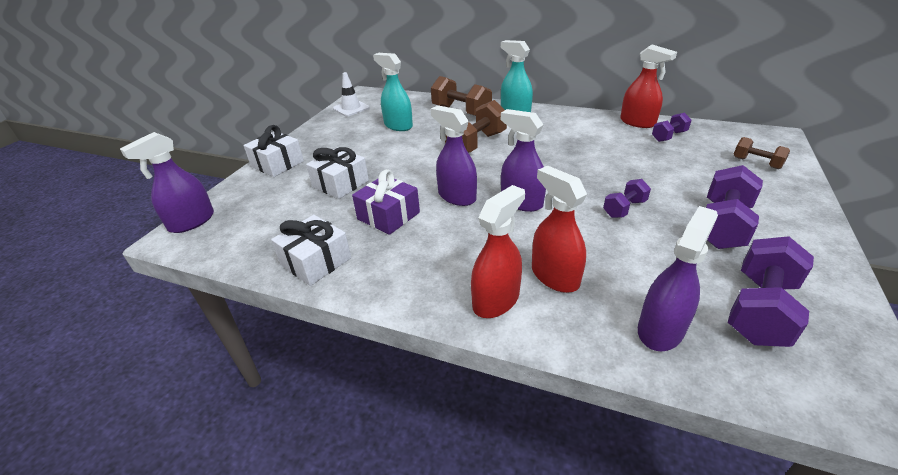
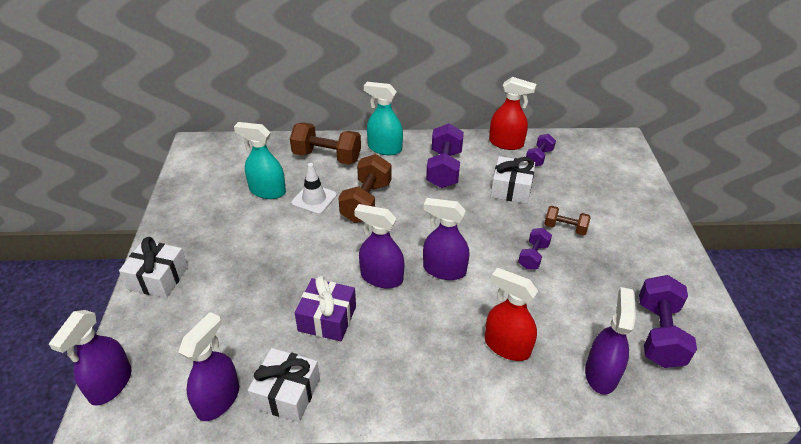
camera: 25 degrees left, 5 degrees up
(258, 251) = (218, 399): none -> purple spray bottle
(340, 184) = (251, 289): white gift -> white gift (511, 189)
(351, 108) = (194, 173): white traffic cone -> white traffic cone (314, 199)
(496, 300) = (471, 385): red spray bottle -> none
(722, 225) = (612, 256): purple dumbbell -> purple dumbbell (444, 169)
(756, 163) = (617, 178): brown dumbbell -> brown dumbbell (565, 228)

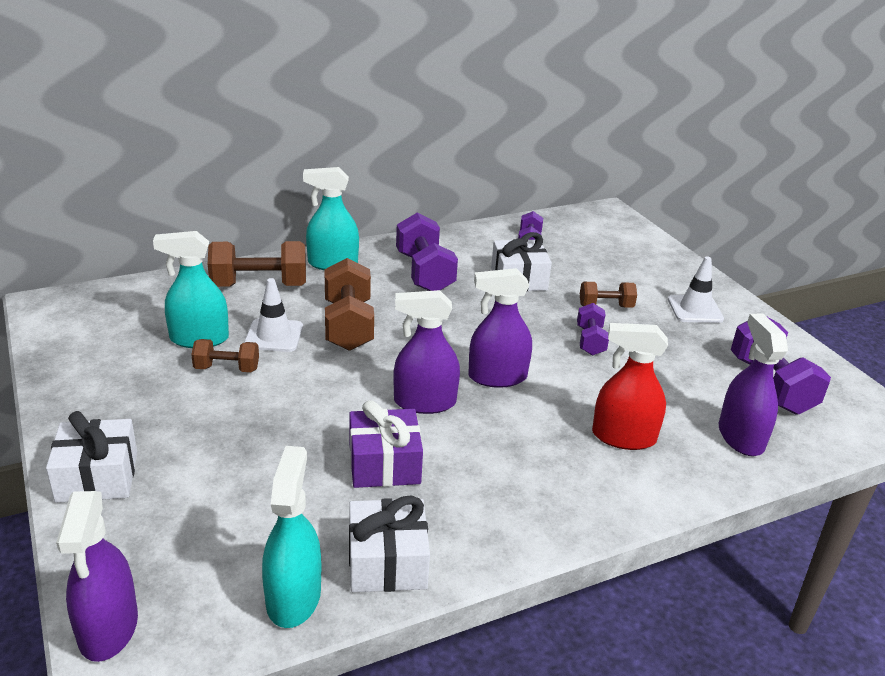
camera: 25 degrees left, 10 degrees down
(218, 399) = (293, 597): purple spray bottle -> turquoise spray bottle
(271, 218) = (227, 369): none -> brown dumbbell
(506, 143) = (481, 234): red spray bottle -> none
(638, 248) = (695, 309): none -> white traffic cone

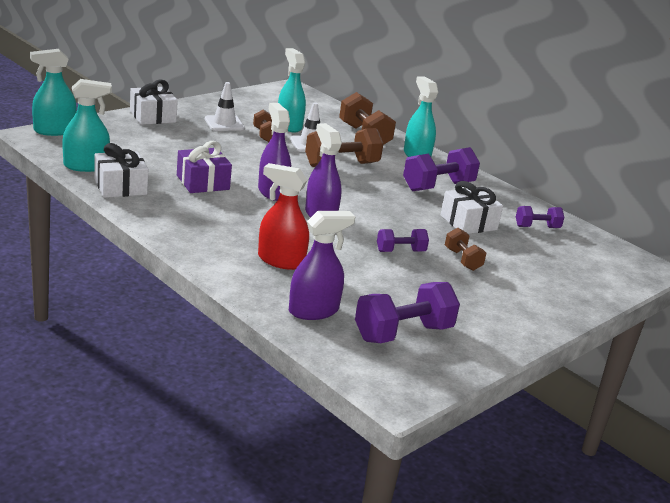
camera: 70 degrees right, 5 degrees down
(108, 628) = (54, 131): purple spray bottle -> turquoise spray bottle
(623, 437) = (280, 260): red spray bottle -> red spray bottle turned 60 degrees counterclockwise
(695, 309) = (501, 304): white traffic cone -> white traffic cone (224, 123)

